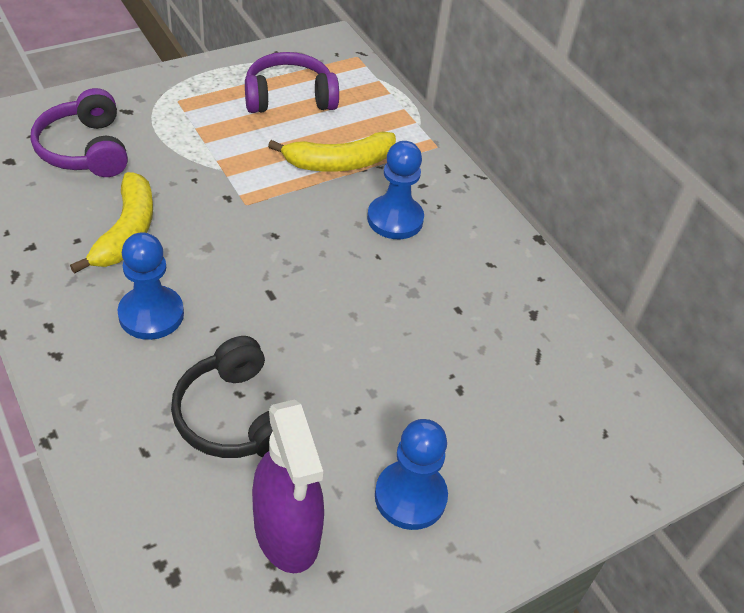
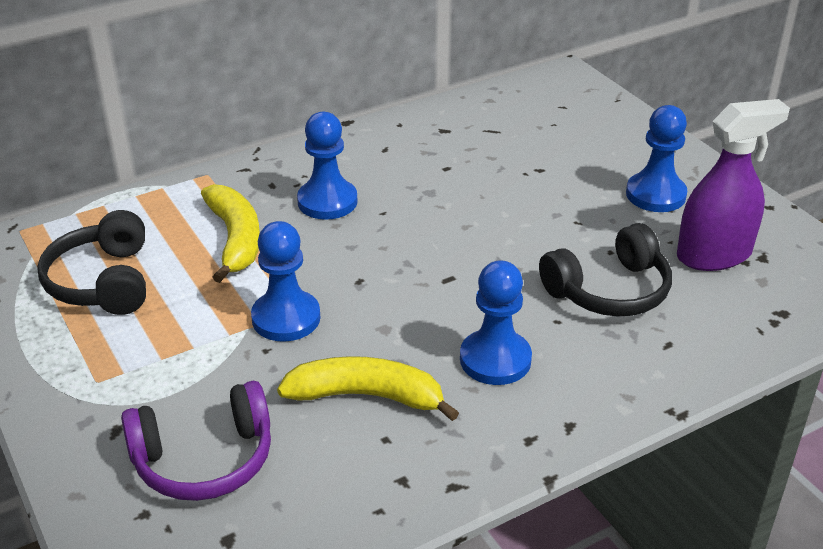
camera: 85 degrees left, 10 degrees down
(230, 190) = (286, 318): none -> blue pawn
(289, 97) = (103, 282): purple headphones -> black headphones

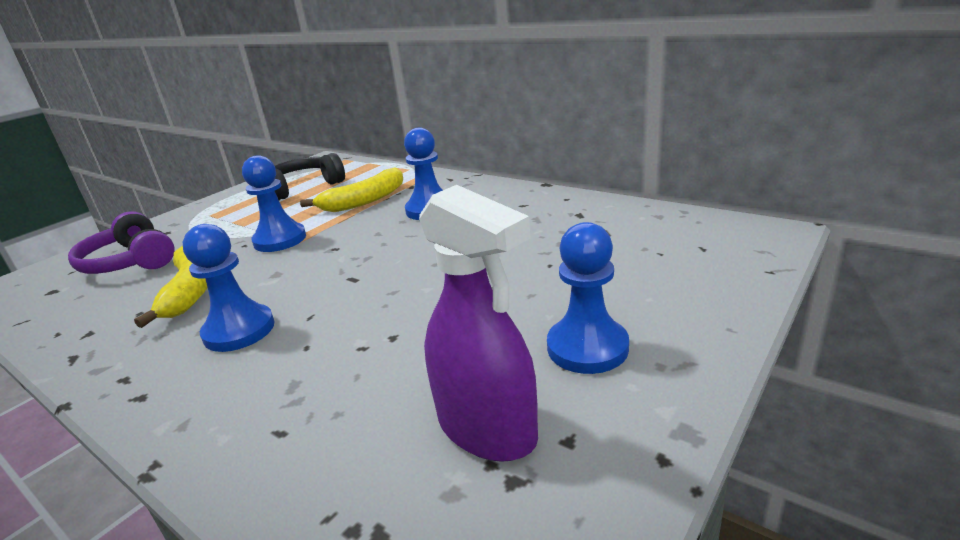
camera: 70 degrees right, 10 degrees down
(609, 290) = (369, 364): black headphones -> none

